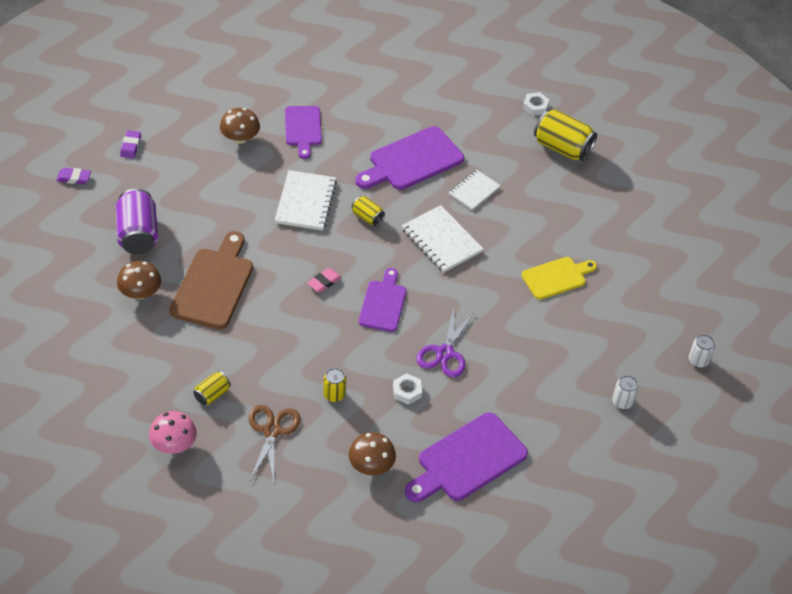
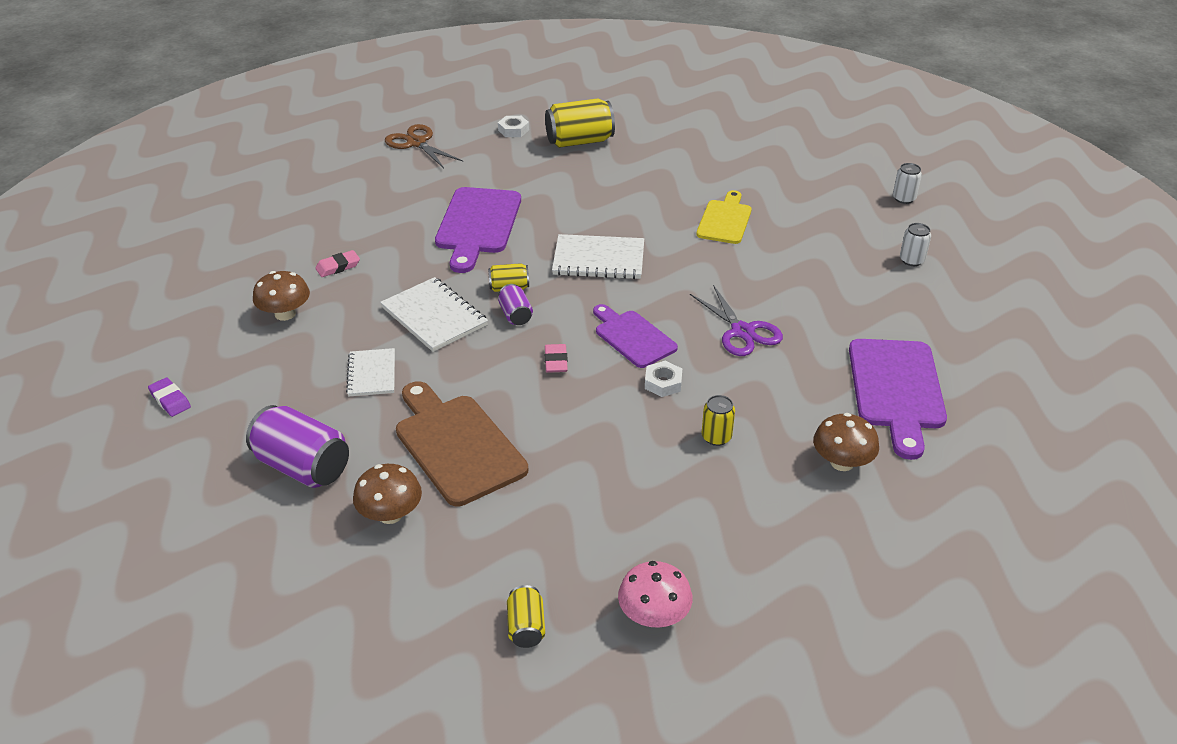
camera: 45 degrees left, 10 degrees down
(74, 178) = (142, 474): purple eraser -> none
(212, 394) = (613, 536): yellow can -> yellow can (526, 627)
(272, 431) = (719, 515): brown scissors -> brown scissors (416, 143)
(303, 128) = (338, 267): purple cutting board -> pink eraser
(345, 237) = (515, 315): none -> purple can
(407, 391) = (766, 383): white nut -> white nut (663, 383)
(474, 191) = (564, 210): white notebook -> white notebook (372, 374)

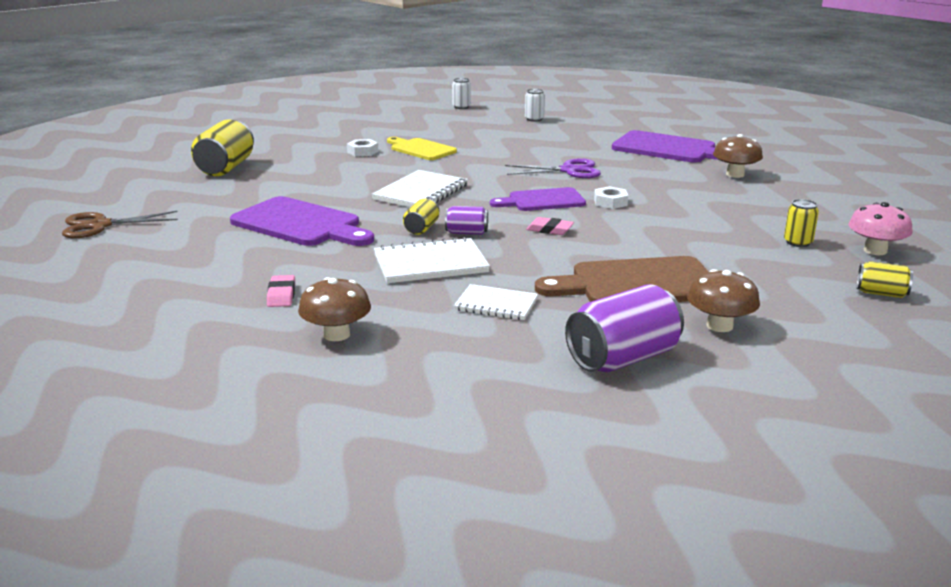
camera: 65 degrees left, 15 degrees down
(170, 400) = (436, 427): purple eraser -> none
(513, 130) = (158, 186): white nut -> white nut (362, 152)
(716, 437) = (687, 199): yellow can -> yellow can (798, 242)

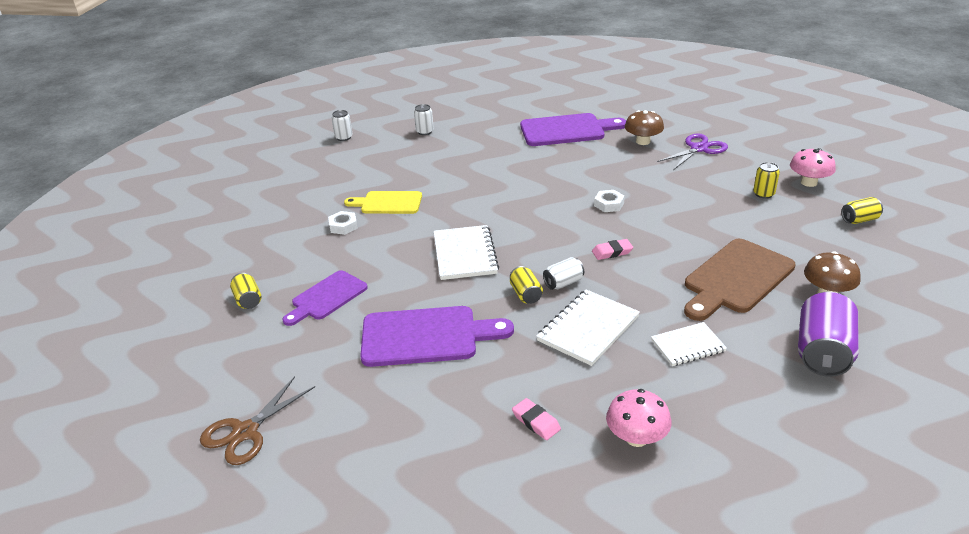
camera: 35 degrees left, 10 degrees up
(225, 168) = (248, 300): yellow can -> yellow can, size x0.52
(336, 334) = (636, 437): brown mushroom -> pink mushroom
(466, 233) = (563, 283): purple can -> white can
(542, 201) = (564, 223): purple cutting board -> purple cutting board (327, 297)
(569, 170) = (534, 182): purple scissors -> purple scissors (699, 149)

